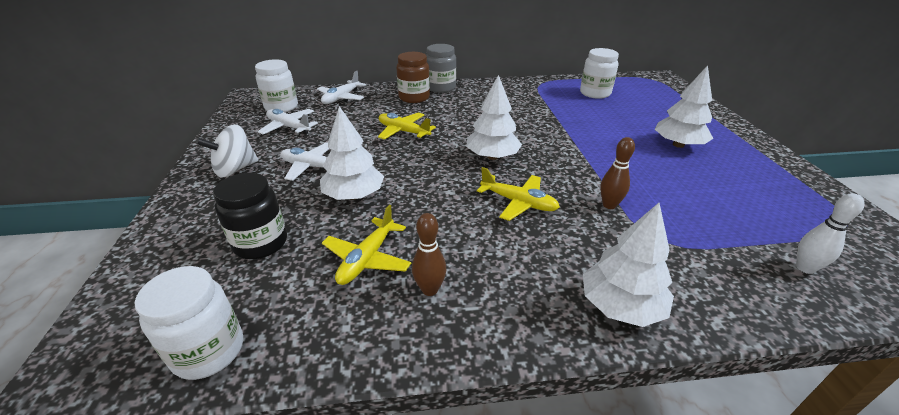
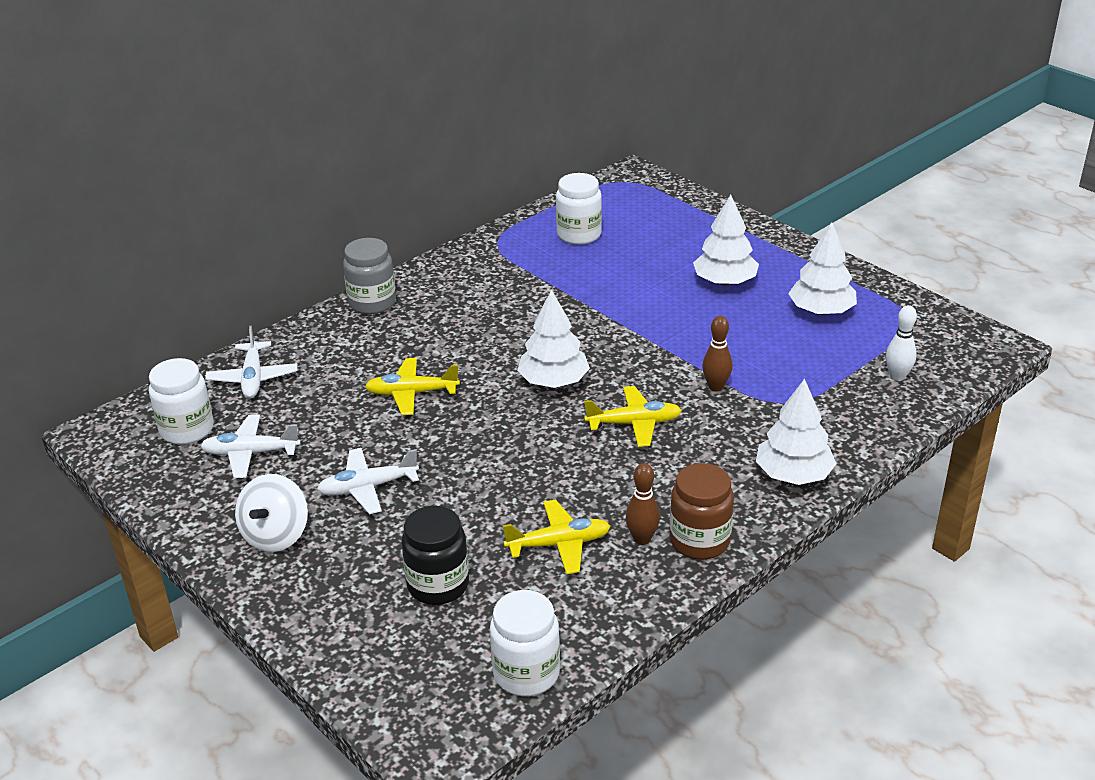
camera: 35 degrees left, 0 degrees up
(354, 195) = (463, 495): white tree -> white tree (821, 311)
(367, 259) = (559, 544): yellow plane -> yellow plane turned 90 degrees counterclockwise
(414, 97) = (356, 335): brown jar -> brown jar (699, 541)

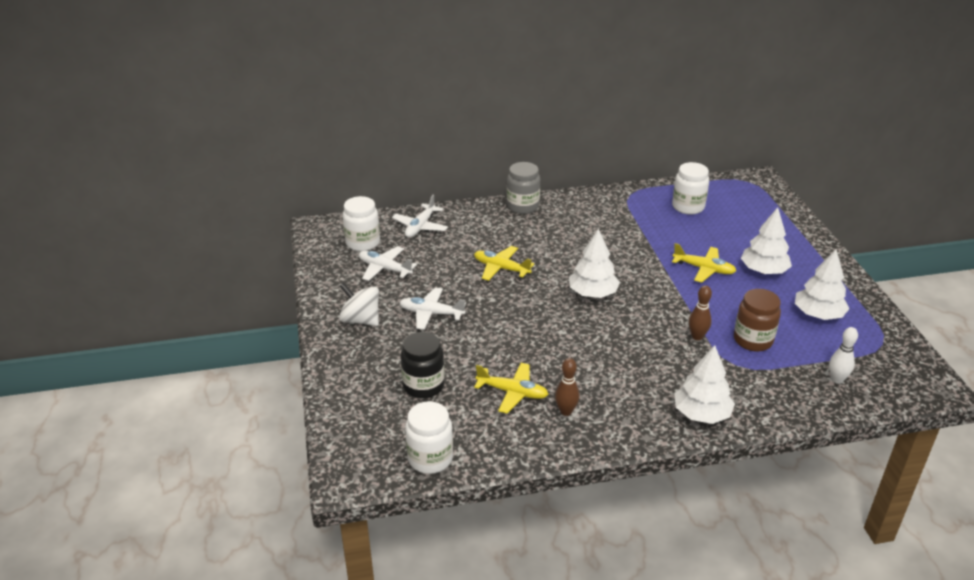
camera: 30 degrees right, 0 degrees up
(276, 535) = (361, 320): white spinning top -> white spinning top turned 75 degrees clockwise
(634, 423) = (622, 339): yellow plane -> yellow plane (704, 269)
(699, 541) = (601, 428): brown jar -> brown jar (753, 340)

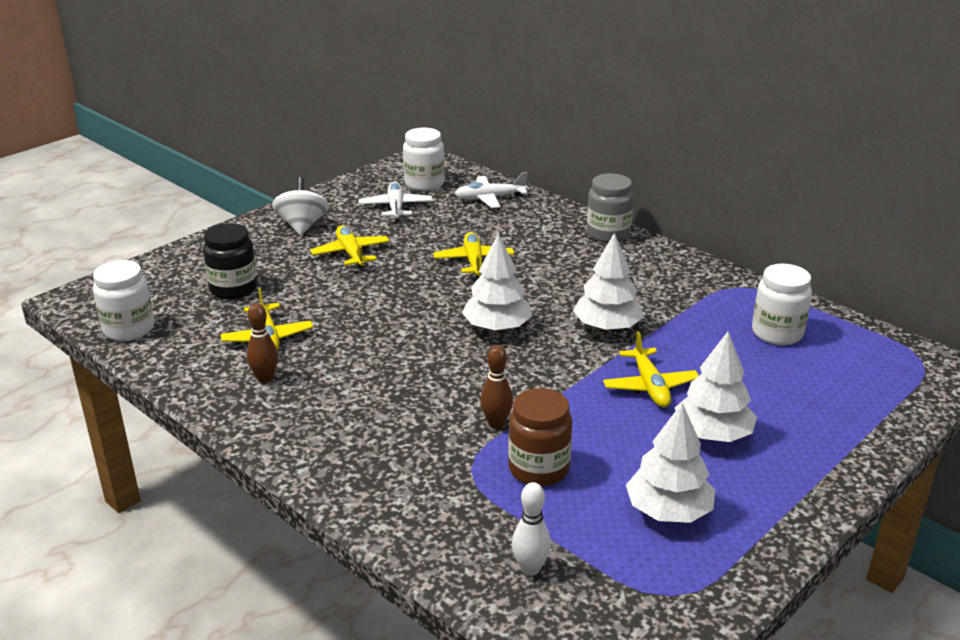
camera: 55 degrees right, 5 degrees down
(431, 313) = (351, 253): white plane -> yellow plane
(701, 414) = (344, 471): white tree -> white tree (607, 327)

